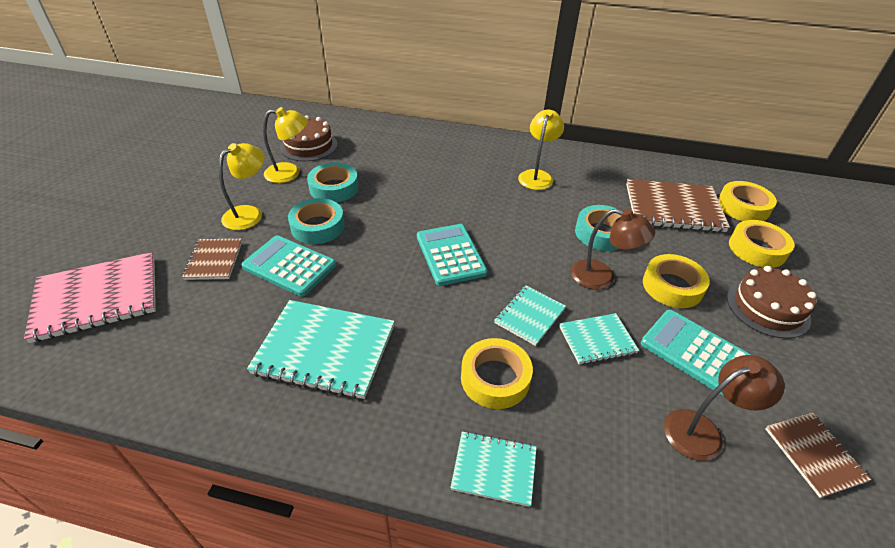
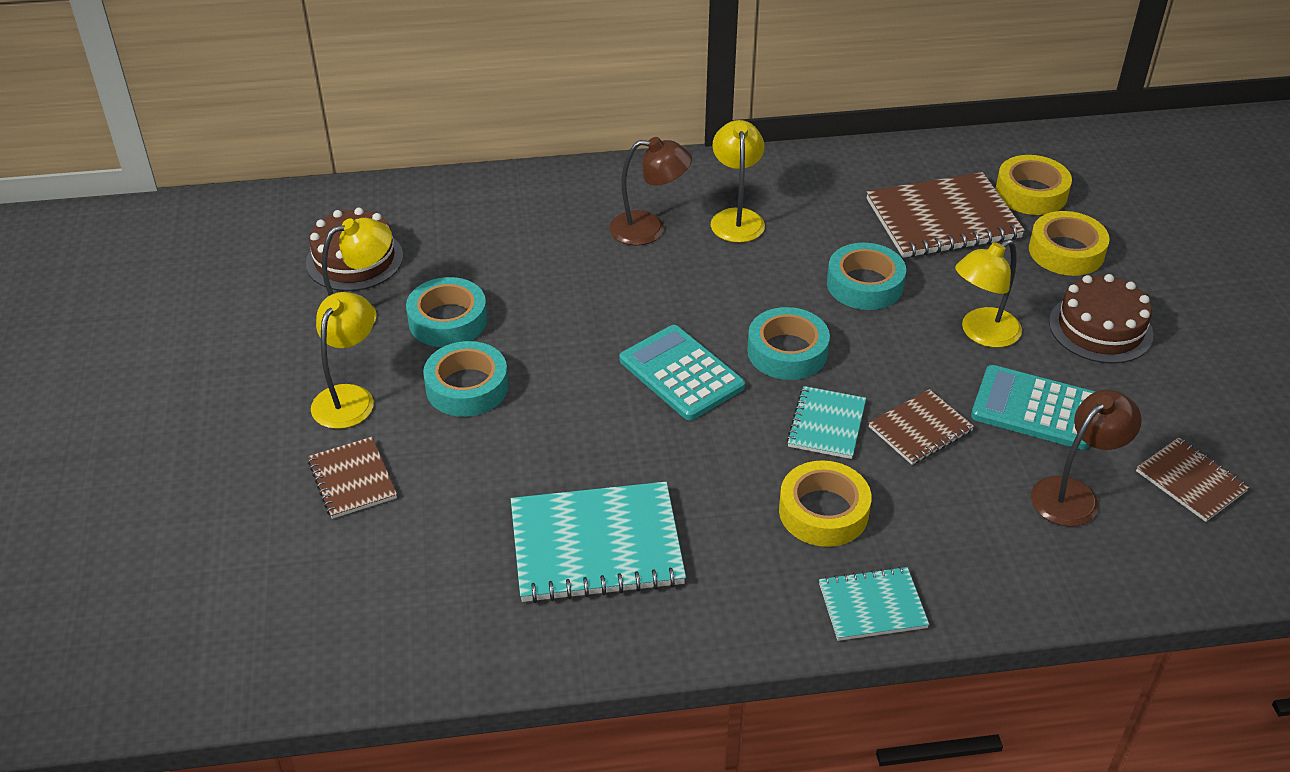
camera: 20 degrees left, 0 degrees up
(97, 298) = (226, 581): pink notebook -> none
(289, 266) = (468, 455): turquoise calculator -> none
(527, 260) = (787, 351): none -> turquoise tape
(597, 340) = (920, 429): turquoise notebook -> brown notebook
(601, 277) = (891, 347): brown lamp -> brown lamp (649, 229)
(672, 286) = (982, 333): yellow tape -> yellow lamp

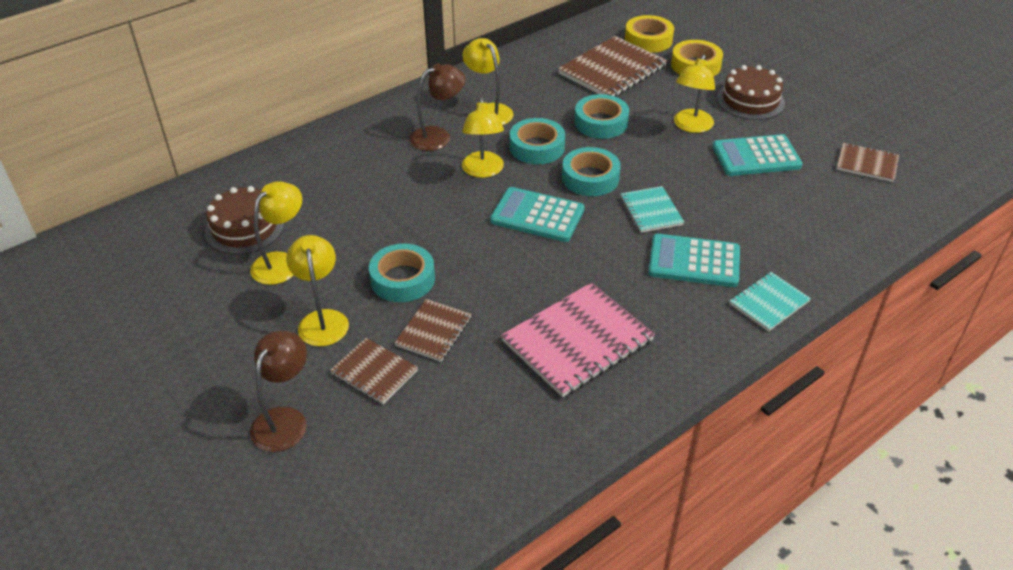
camera: 30 degrees left, 0 degrees up
(448, 320) = (350, 242): turquoise tape -> turquoise tape (537, 147)
(596, 545) = (577, 341): turquoise notebook -> pink notebook
(665, 292) = (483, 171): none -> yellow lamp
(823, 511) = (694, 261): yellow tape -> turquoise calculator
(920, 429) = (705, 192): brown notebook -> brown notebook (433, 331)
(1074, 494) = (817, 195): brown lamp -> brown lamp (285, 419)

